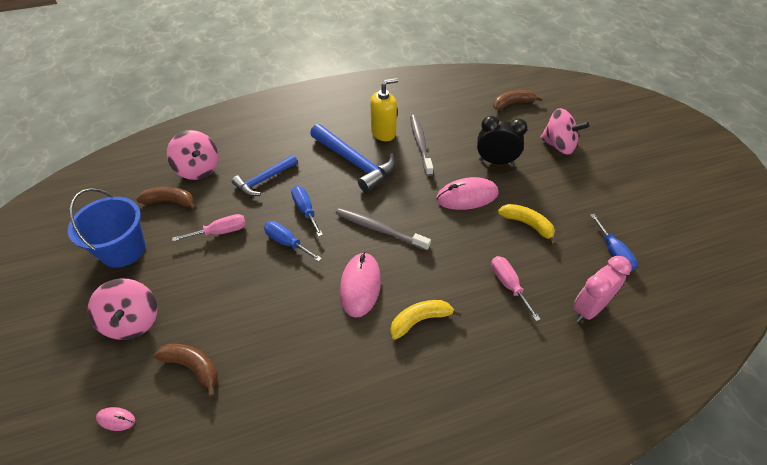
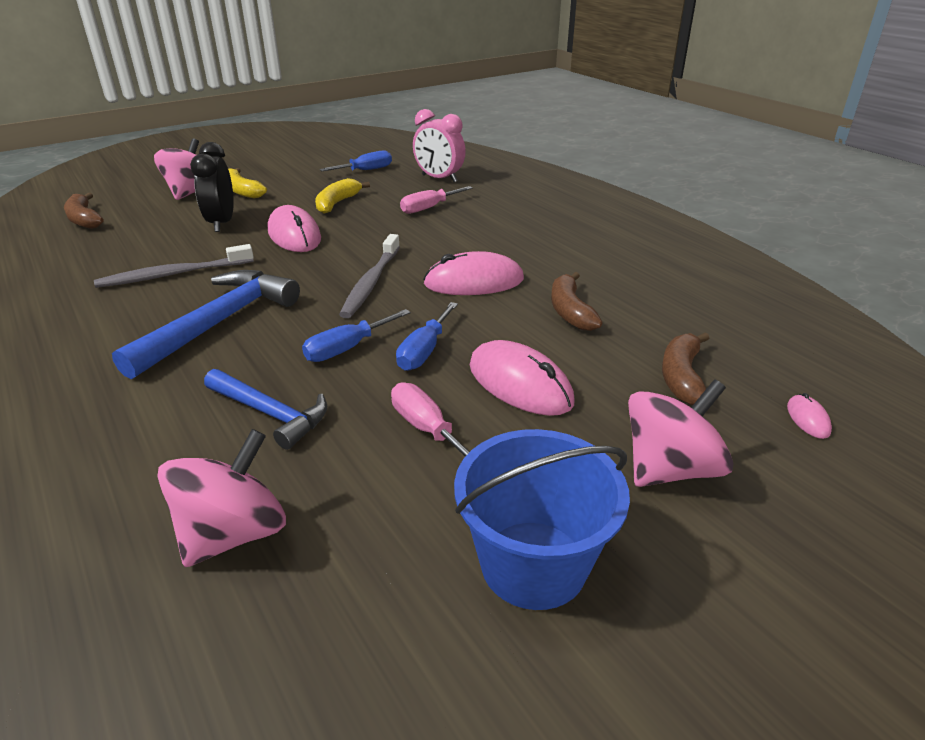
camera: 105 degrees left, 15 degrees down
(170, 201) = (360, 541): brown banana -> brown banana (570, 311)
(233, 278) = (519, 384): none -> pink mouse
(383, 133) = (134, 308): yellow soap dispenser -> none
(420, 320) = (501, 244): yellow banana -> yellow banana (242, 191)

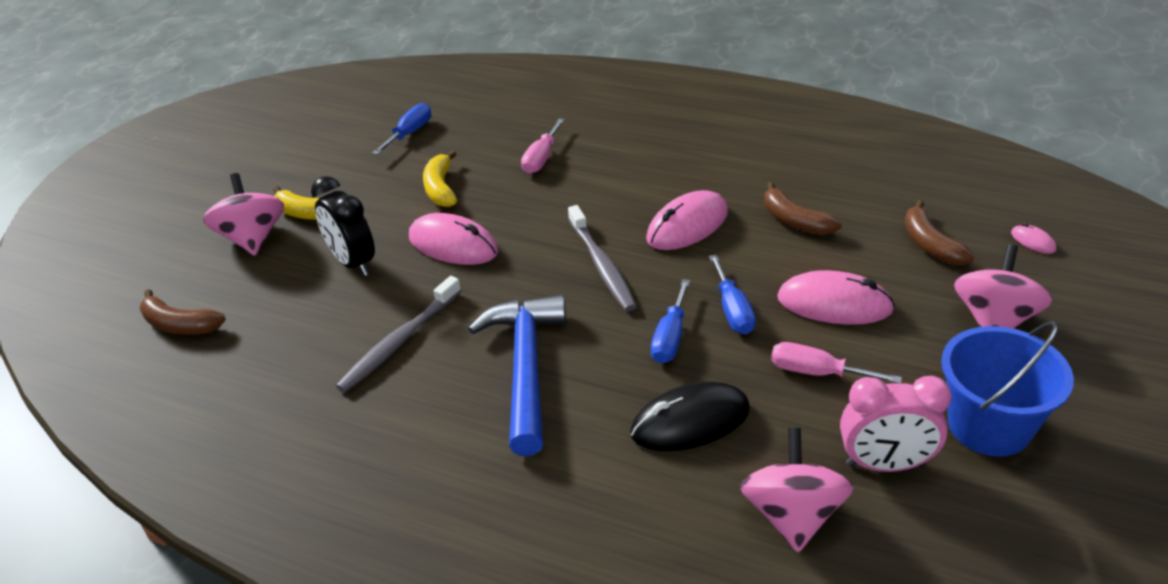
camera: 30 degrees left, 5 degrees up
(270, 413) = (690, 421): blue hammer -> black mouse
(439, 178) = (502, 116): pink clock -> pink clock (885, 464)

